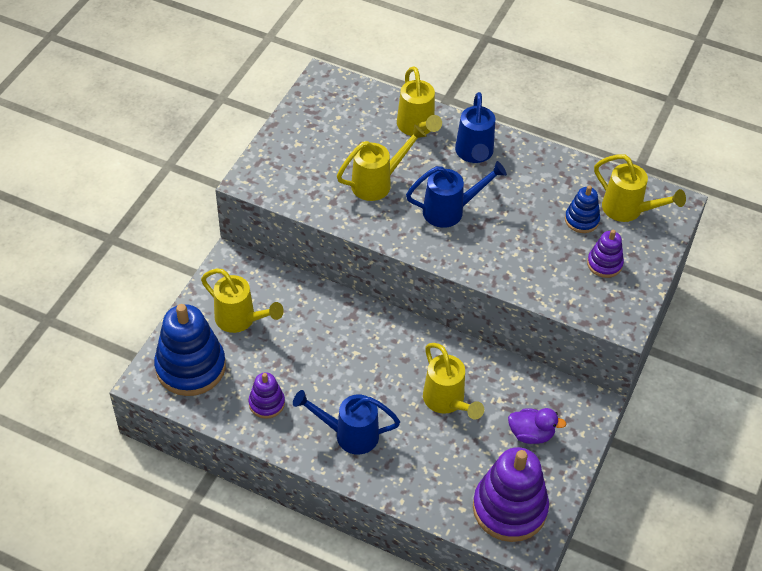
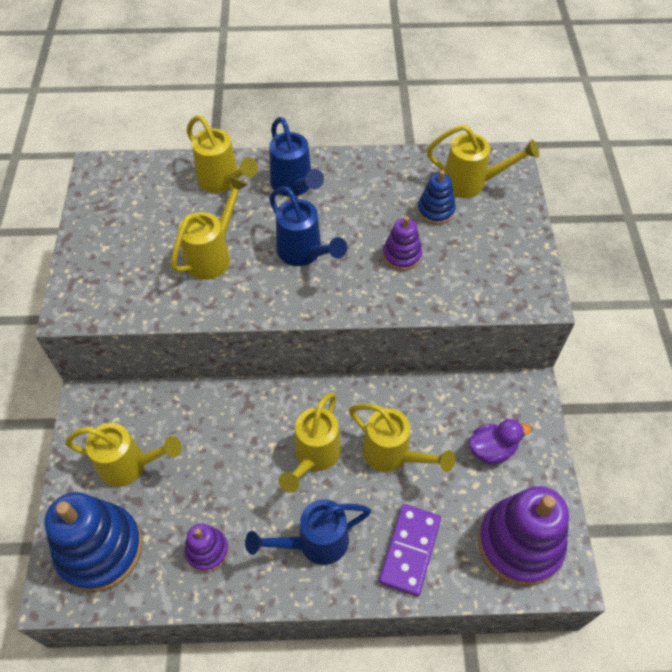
camera: 25 degrees left, 5 degrees up
(383, 376) = (314, 457): none -> yellow watering can
(419, 473) = (409, 550): none -> purple domino
(450, 211) = (304, 254): blue watering can -> blue watering can turned 90 degrees clockwise
(604, 264) = (484, 245): purple stacking toy -> purple stacking toy (402, 255)

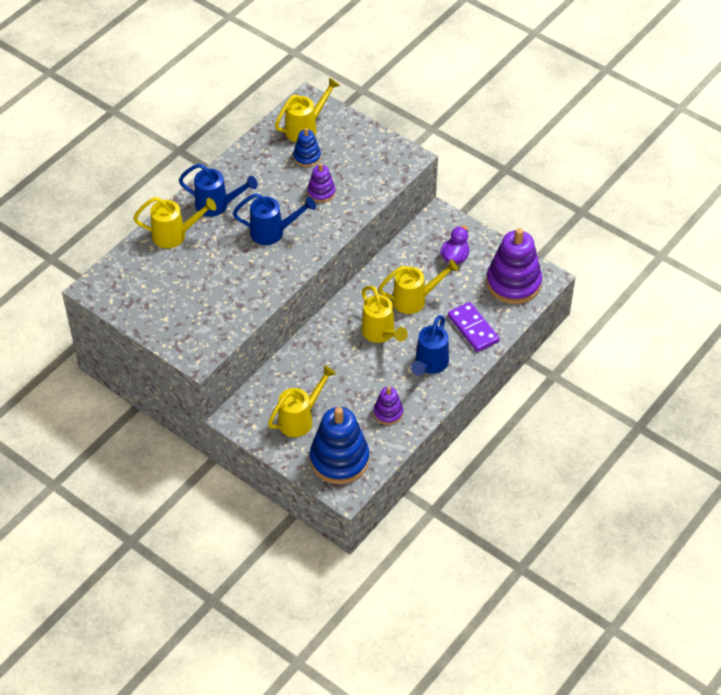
camera: 50 degrees left, 5 degrees down
(213, 255) = (228, 272): yellow watering can -> none

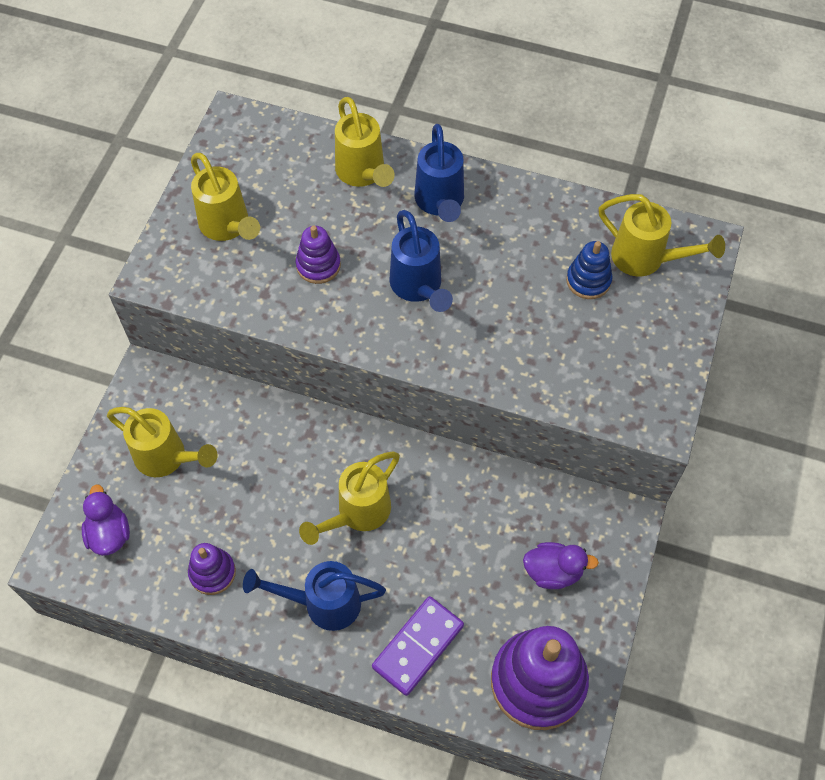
camera: 70 degrees right, 10 degrees up
(321, 192) = (526, 323): purple stacking toy -> purple stacking toy (318, 265)
(339, 459) = (109, 534): blue stacking toy -> purple duck
(415, 300) = (442, 540): yellow watering can -> yellow watering can (228, 227)

